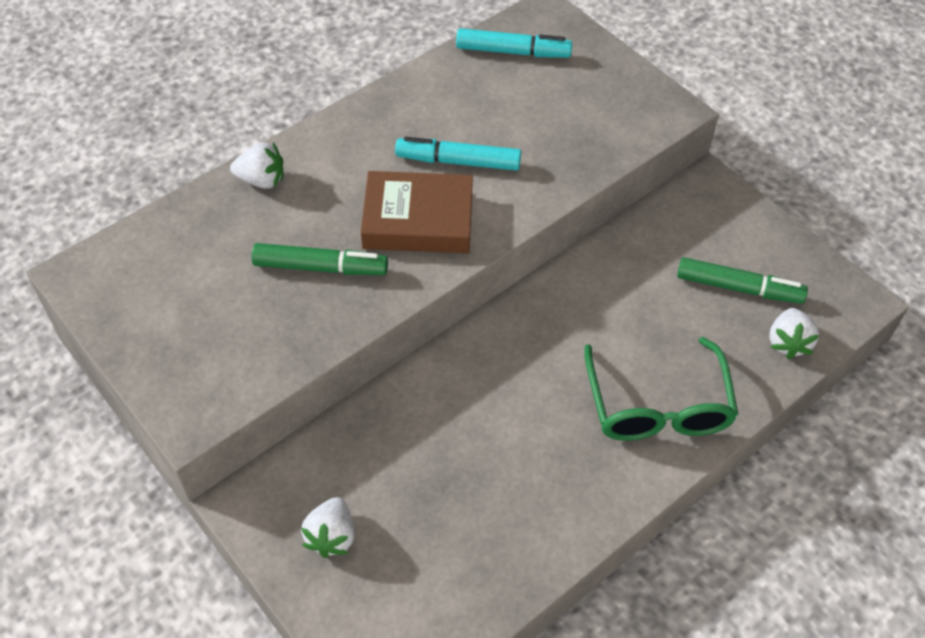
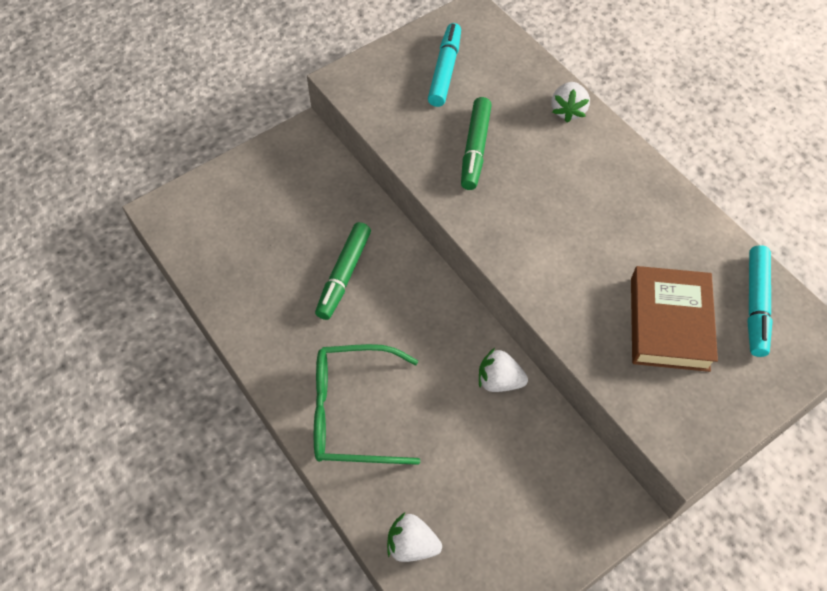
camera: 95 degrees right, 5 degrees up
(331, 536) = (271, 182): white strawberry -> white strawberry (499, 381)
(418, 220) = (525, 215): brown book -> brown book (669, 323)
(458, 161) = (596, 248): turquoise marker -> turquoise marker (445, 70)
(738, 288) = (480, 510): green marker -> green marker (344, 275)

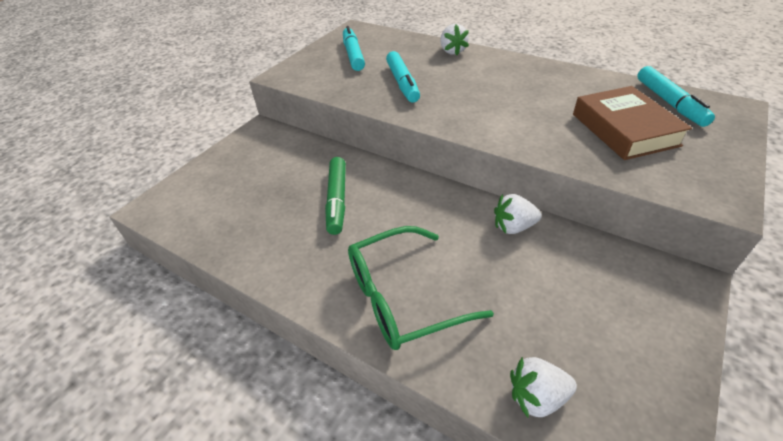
camera: 20 degrees left, 15 degrees down
(475, 149) = (402, 83): green marker -> turquoise marker

